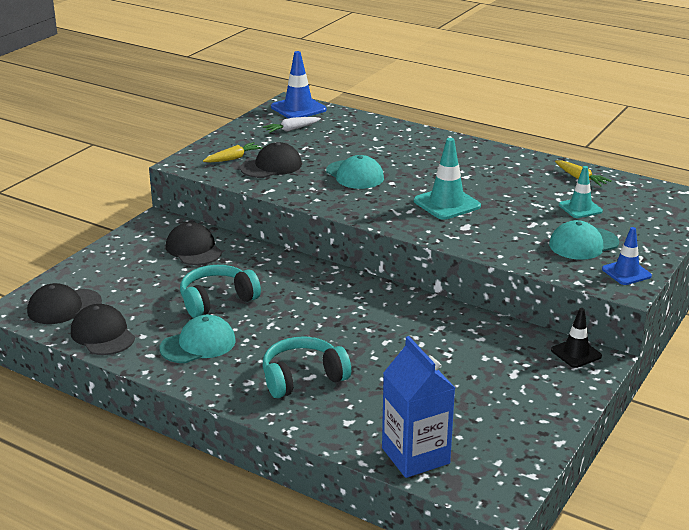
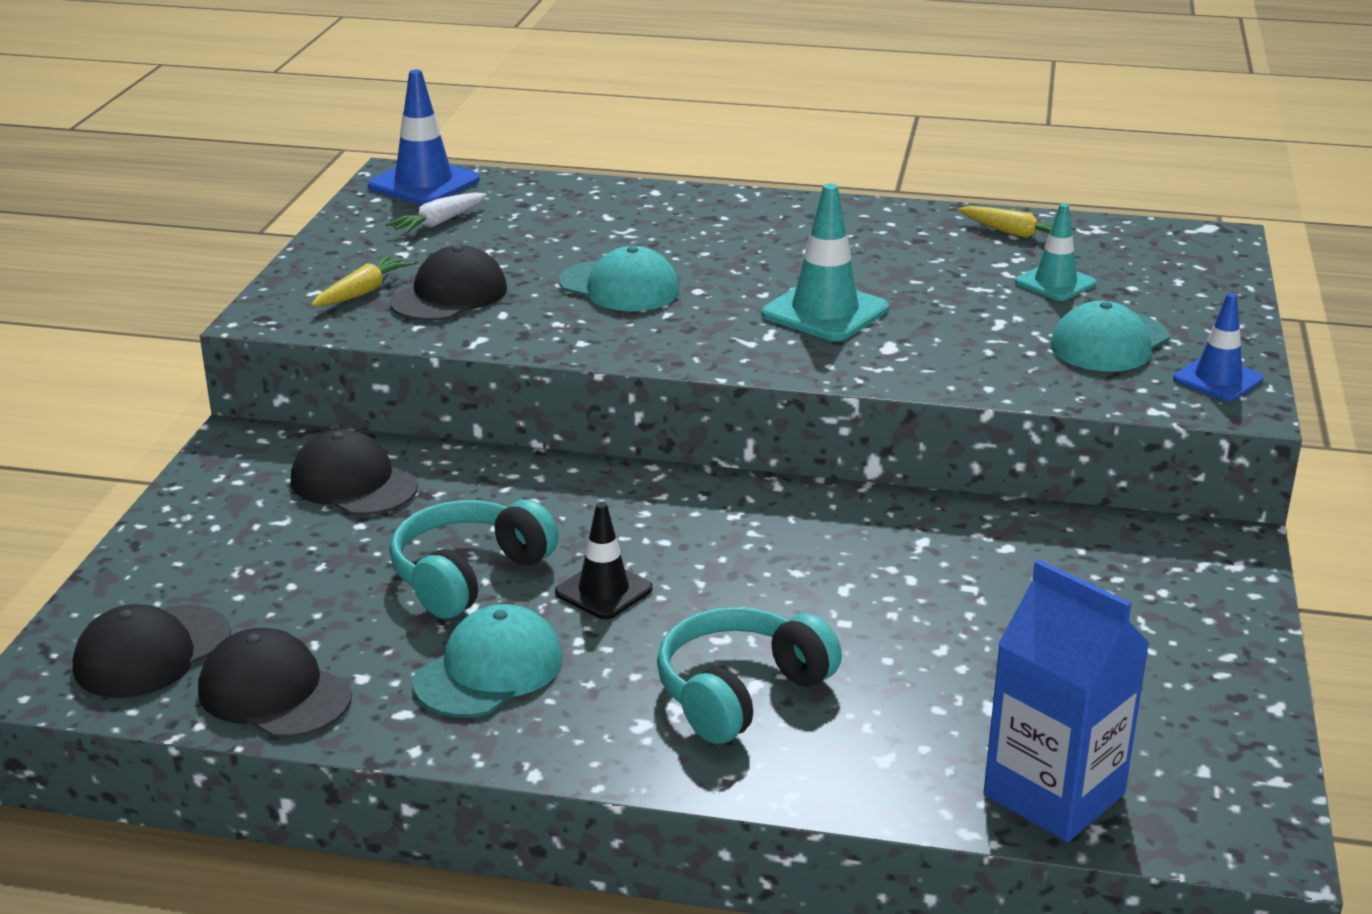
camera: 20 degrees left, 0 degrees up
(576, 353) = (1183, 540): black traffic cone -> black traffic cone (603, 591)

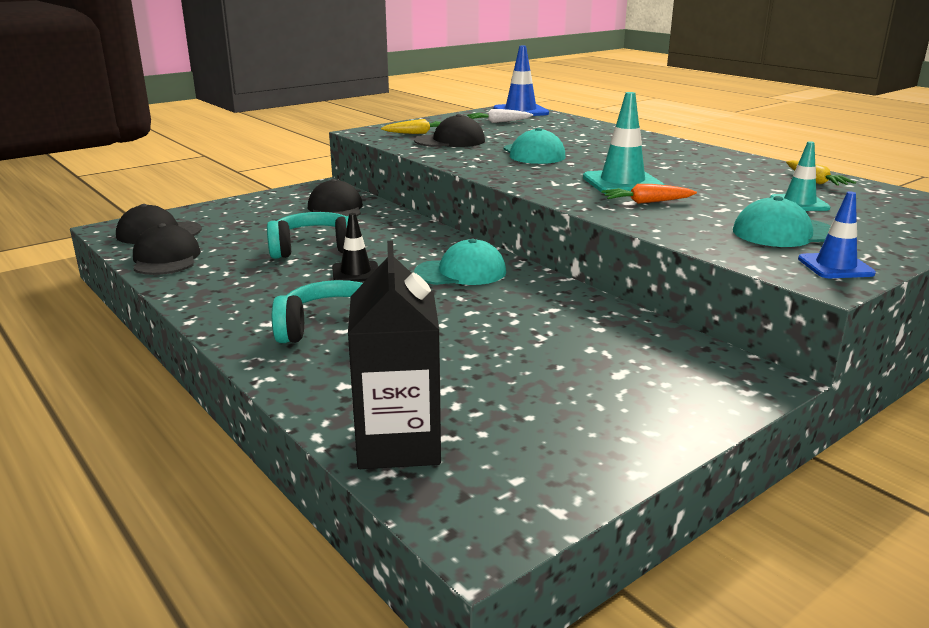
camera: 40 degrees right, 5 degrees down
(489, 670) = (251, 281): turquoise cap -> turquoise cap (461, 272)
(907, 341) = (646, 202): none -> orange carrot
(1054, 795) = (398, 444): blue carton -> black carton

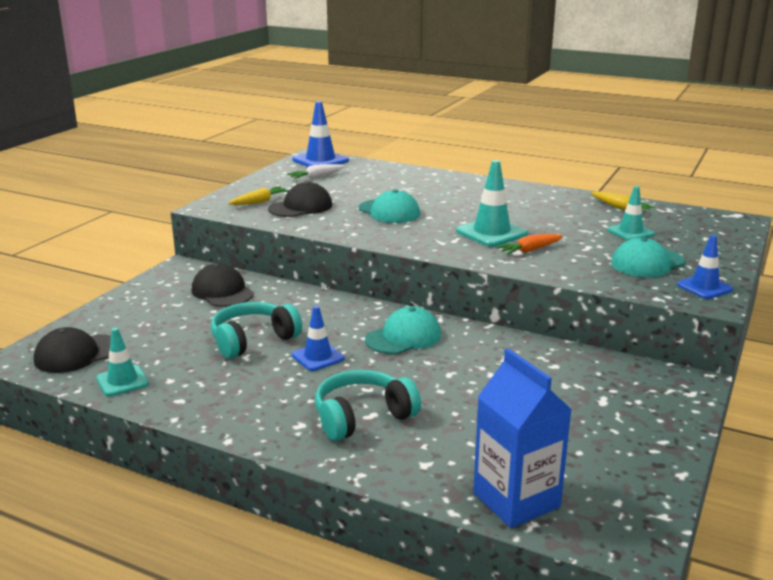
camera: 25 degrees left, 0 degrees up
(166, 258) = (122, 381): black cap -> turquoise traffic cone
(355, 272) = (318, 357): black traffic cone -> blue traffic cone
(398, 444) = (516, 500): black carton -> blue carton

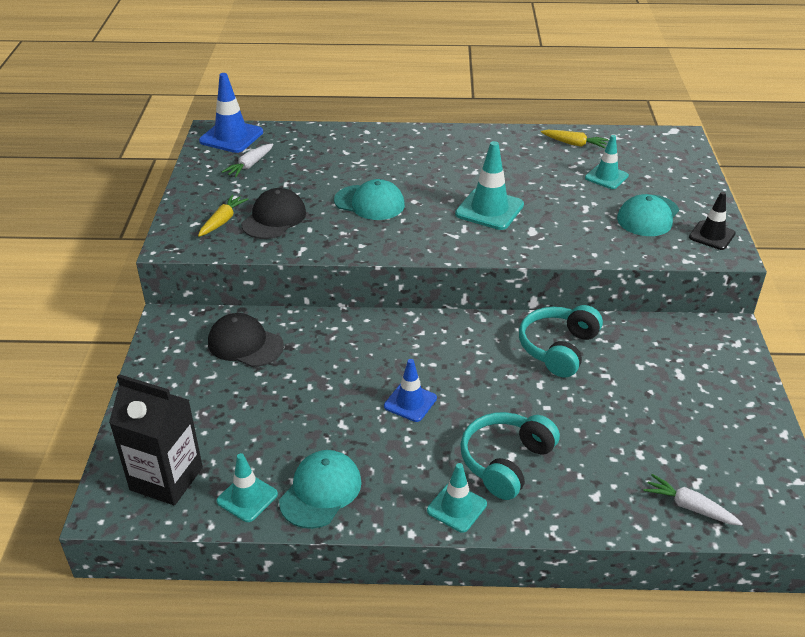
camera: 25 degrees left, 15 degrees up
(77, 354) = (166, 478): black cap -> black carton
(253, 340) = (331, 401): turquoise headphones -> turquoise headphones (558, 348)
(285, 435) = (456, 507): none -> turquoise traffic cone
(403, 337) = (467, 351): turquoise cap -> turquoise cap (320, 491)
(516, 500) = (689, 507): blue carton -> white carrot
(530, 250) = (540, 225): orange carrot -> none
(704, 287) = (712, 235): blue traffic cone -> black traffic cone

